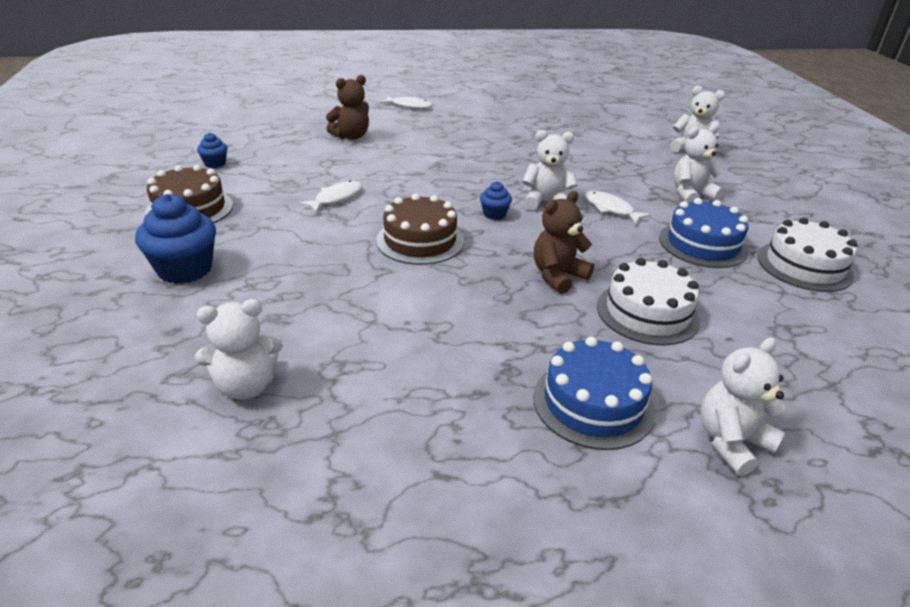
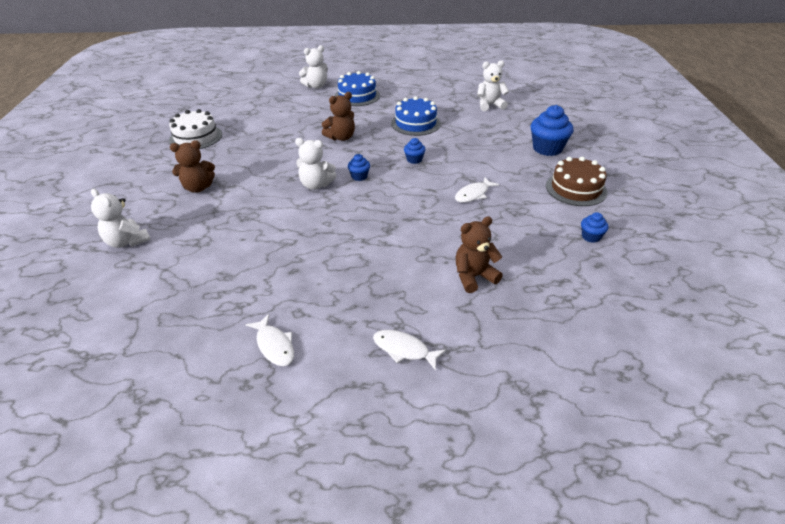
camera: 170 degrees left, 5 degrees up
(420, 241) = (414, 160): brown cake -> blue cupcake
(611, 209) = (272, 177): white fish -> white fish (274, 345)
(647, 313) = (308, 120): white cake -> none
(691, 195) = (198, 188): white teddy bear -> brown teddy bear
(702, 244) = (238, 151): blue cake -> blue cake (415, 123)

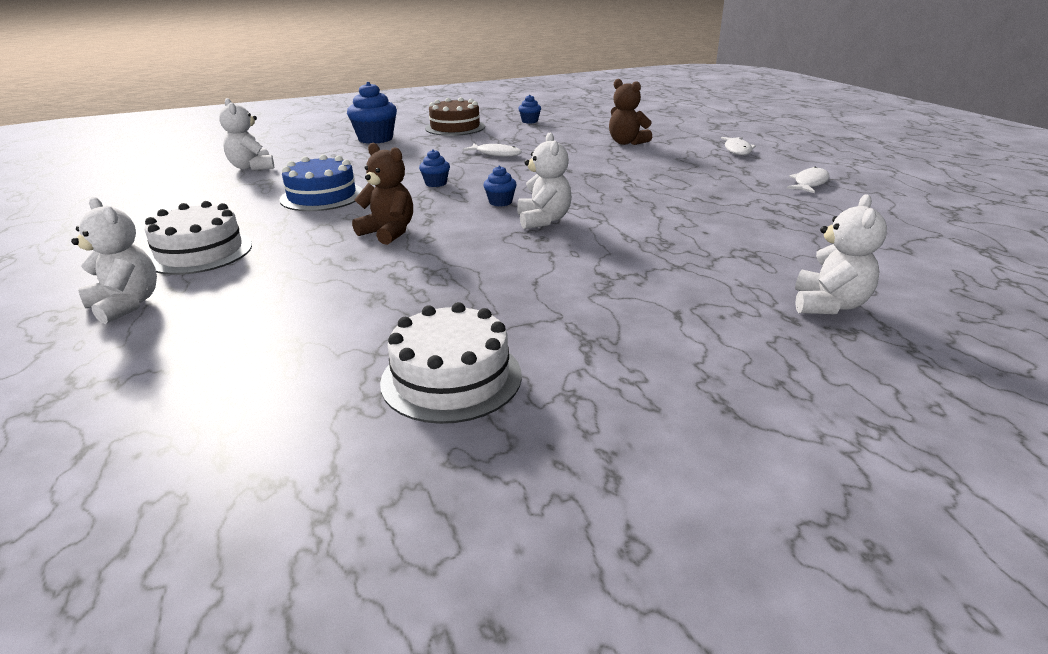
camera: 110 degrees left, 10 degrees down
(198, 188) = (637, 300): brown teddy bear -> none
(357, 96) = (200, 252): blue cake -> white cake

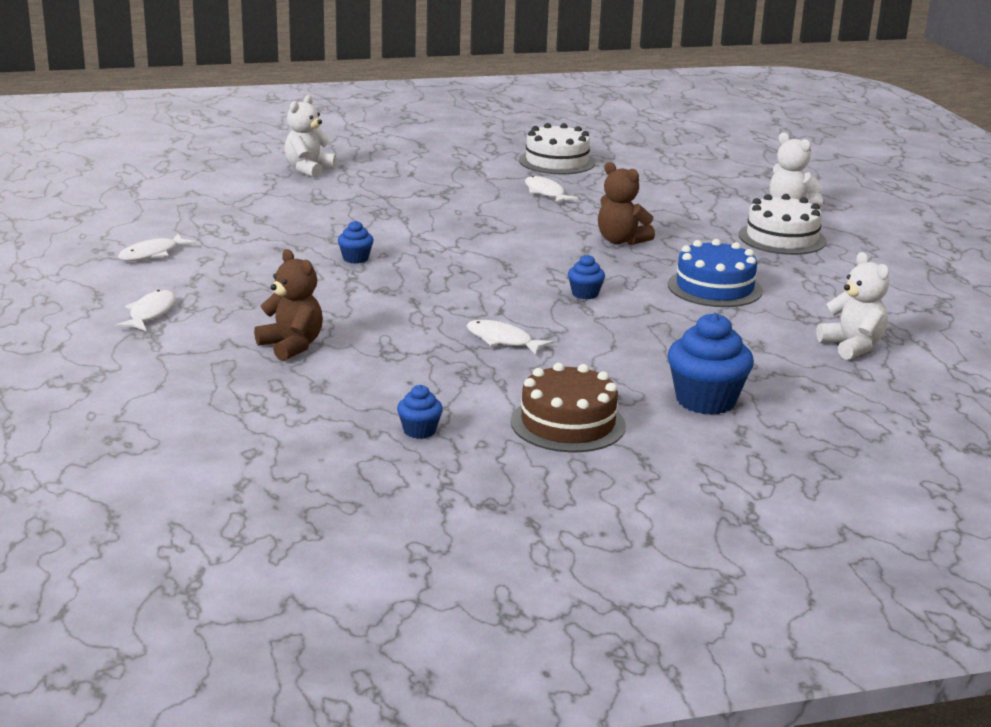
camera: 175 degrees left, 5 degrees down
(470, 295) = (546, 193): none -> white fish
(500, 202) = (510, 262): blue cupcake -> blue cupcake (355, 258)
(543, 220) = (472, 239): white teddy bear -> none

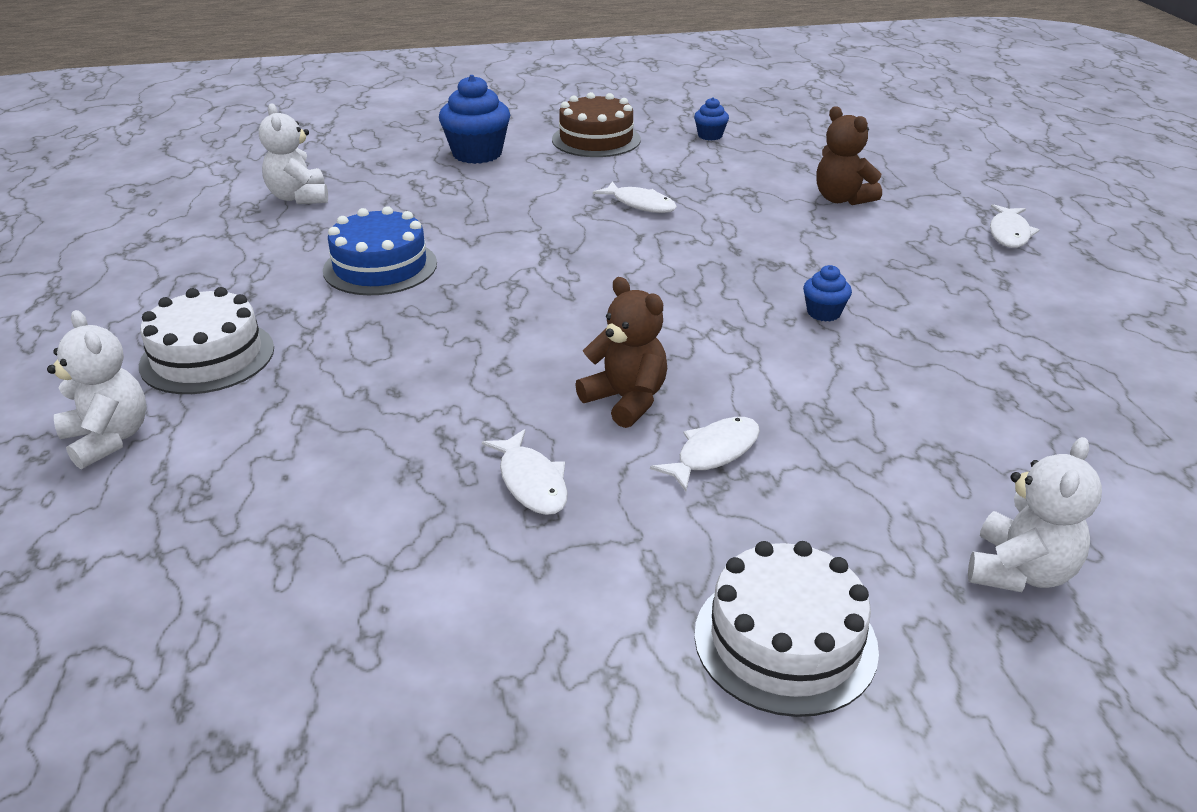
camera: 175 degrees left, 10 degrees up
(152, 254) = (1094, 320): white fish -> white fish (713, 453)
(557, 161) = (472, 623): white cake -> white cake (785, 640)
(585, 294) = (539, 258): blue cupcake -> none
(621, 241) = (453, 349): brown teddy bear -> brown teddy bear (626, 400)

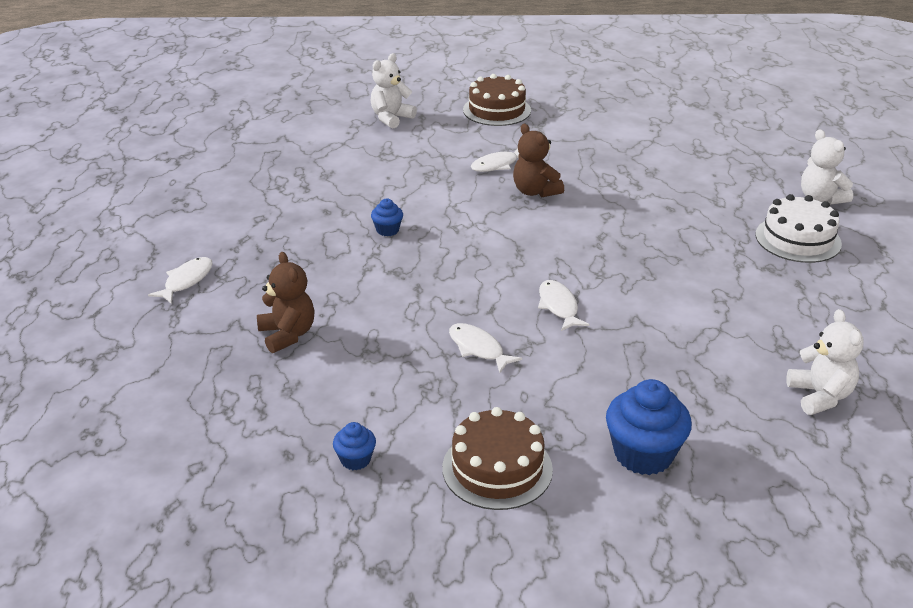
camera: 170 degrees left, 0 degrees up
(380, 267) = (707, 300): blue cake -> none
(531, 482) = (590, 162): white fish -> white fish (558, 306)
(785, 640) = (497, 110): white cake -> brown cake

